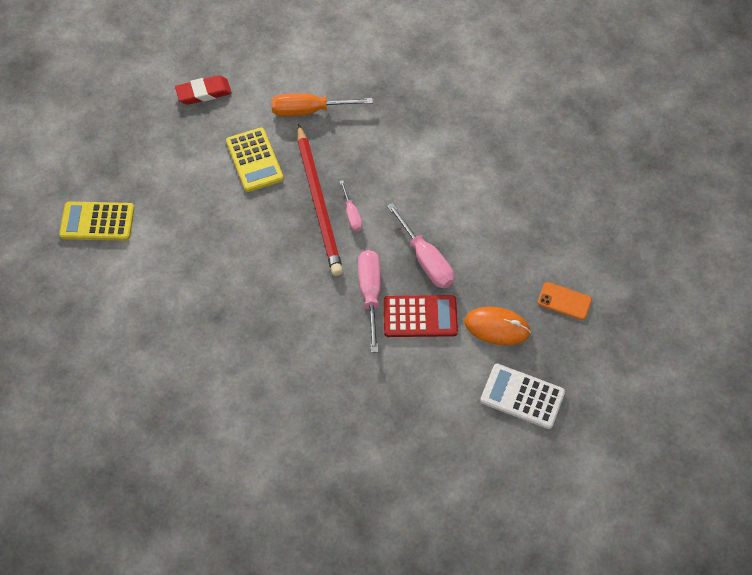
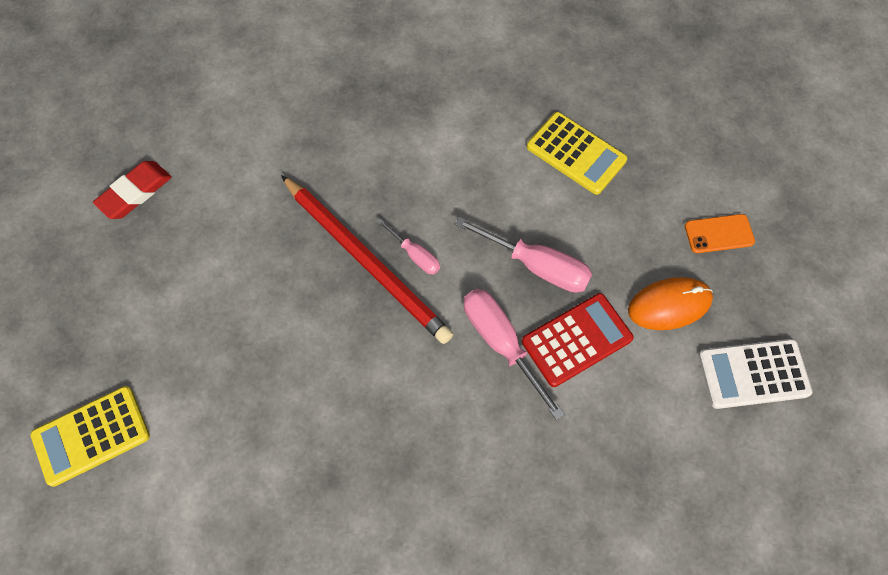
camera: 30 degrees left, 5 degrees up
(254, 160) = (253, 247): yellow calculator -> yellow calculator (576, 153)
(310, 110) = (283, 152): orange screwdriver -> none

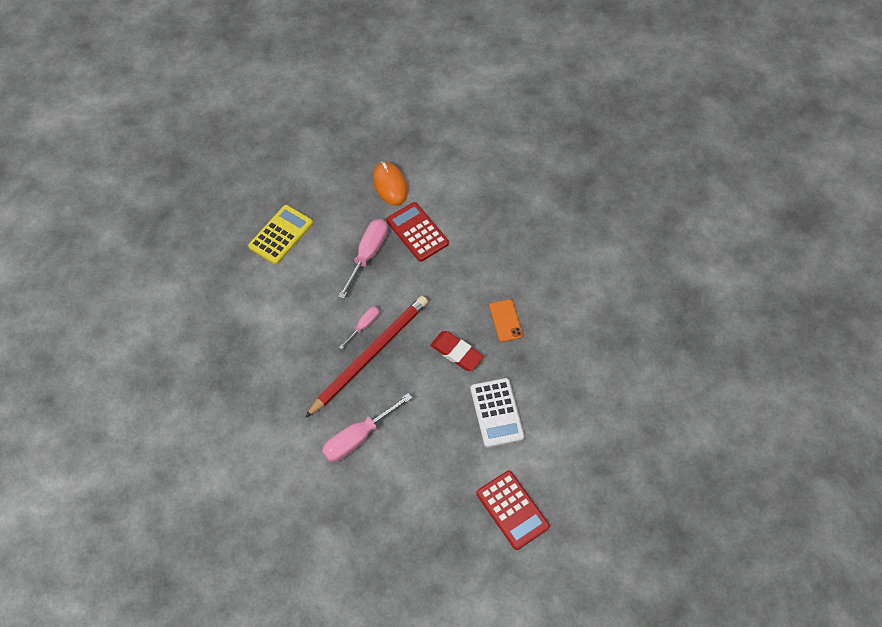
camera: 95 degrees left, 5 degrees down
(91, 436) = (512, 510): yellow calculator -> red calculator
(135, 192) = (320, 526): red eraser -> red eraser (456, 353)
(501, 344) = (423, 272): pink screwdriver -> pink screwdriver (358, 437)
(719, 234) = (339, 158): orange phone -> orange phone (506, 320)
(753, 374) = (430, 146): white calculator -> white calculator (496, 413)

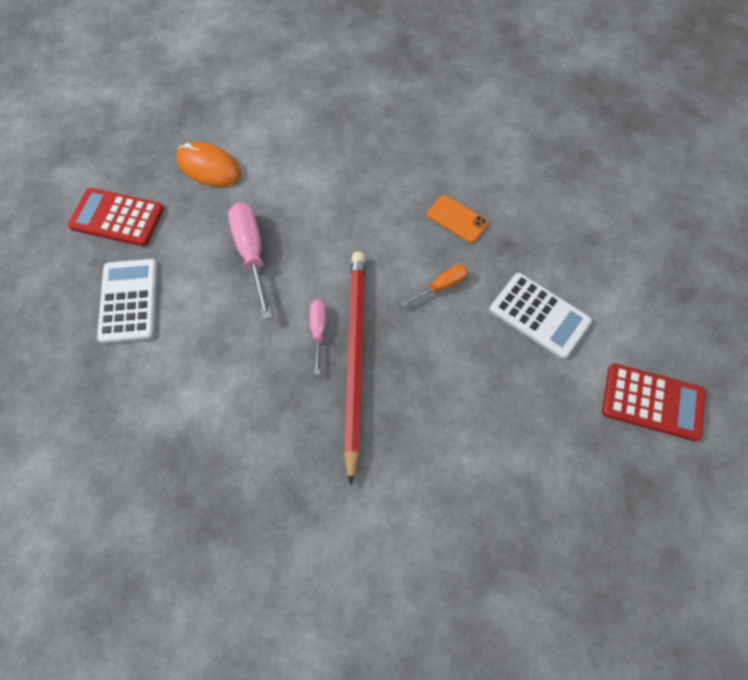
camera: 40 degrees left, 5 degrees up
(281, 235) = (129, 301): yellow calculator -> white calculator
(358, 437) = (428, 457): pink screwdriver -> none
(417, 232) = (283, 194): red calculator -> red calculator (117, 218)
(456, 353) = (441, 286): red eraser -> orange screwdriver

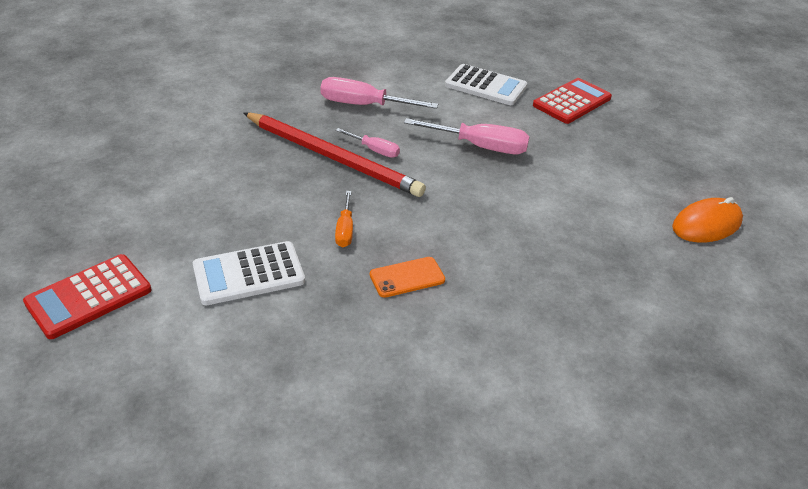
camera: 120 degrees right, 25 degrees down
(209, 167) = (597, 157): orange mouse -> orange mouse (706, 224)
(244, 388) = (364, 105): none -> pink screwdriver

